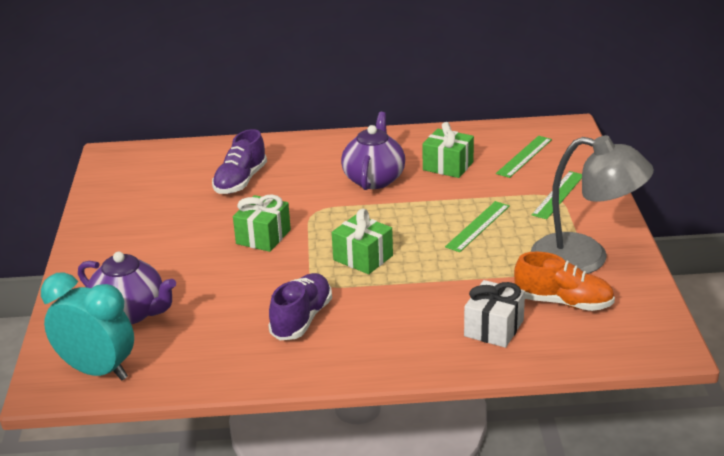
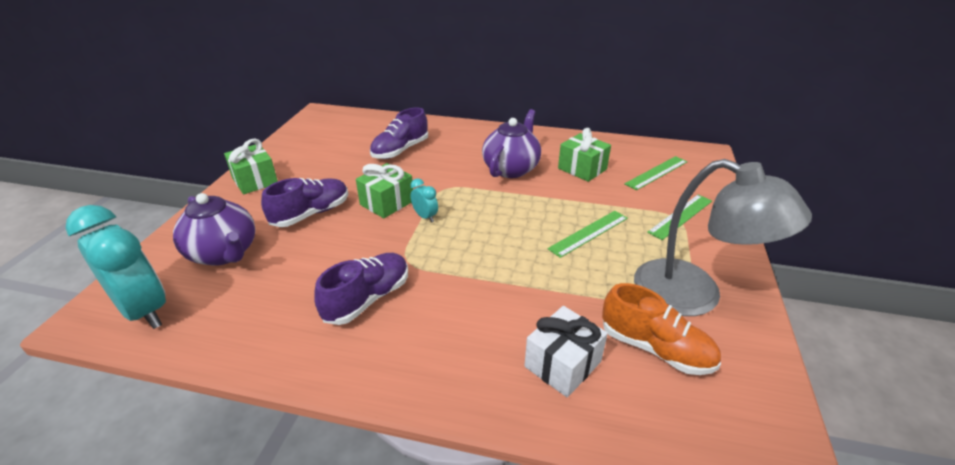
camera: 15 degrees right, 5 degrees up
(191, 262) = (311, 214): none -> purple shoe
(311, 242) = (425, 217): none -> turquoise clock
(363, 258) = (463, 243): green gift -> green gift (255, 181)

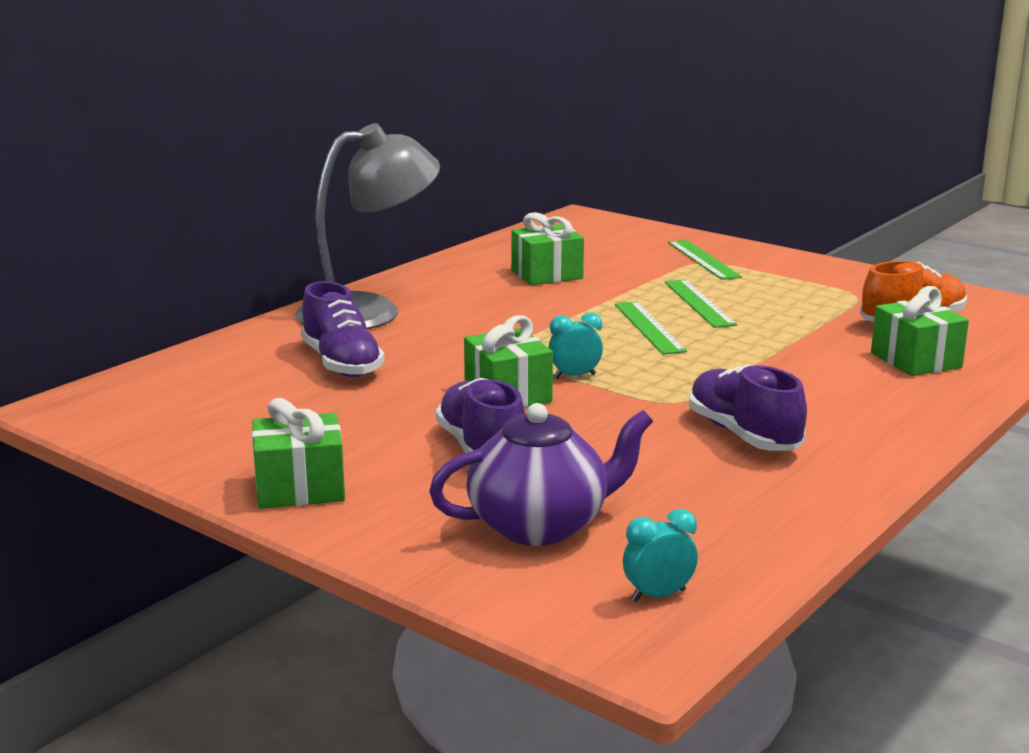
camera: 65 degrees left, 15 degrees down
(144, 310) = (658, 595): turquoise clock -> turquoise clock, size x0.44
(511, 169) = (498, 308): purple teapot -> none
(562, 364) = (915, 360): white gift -> green gift
(656, 172) = (599, 246): green ruler -> green ruler (648, 327)
(694, 295) = (844, 289): grey lamp -> grey lamp (369, 311)

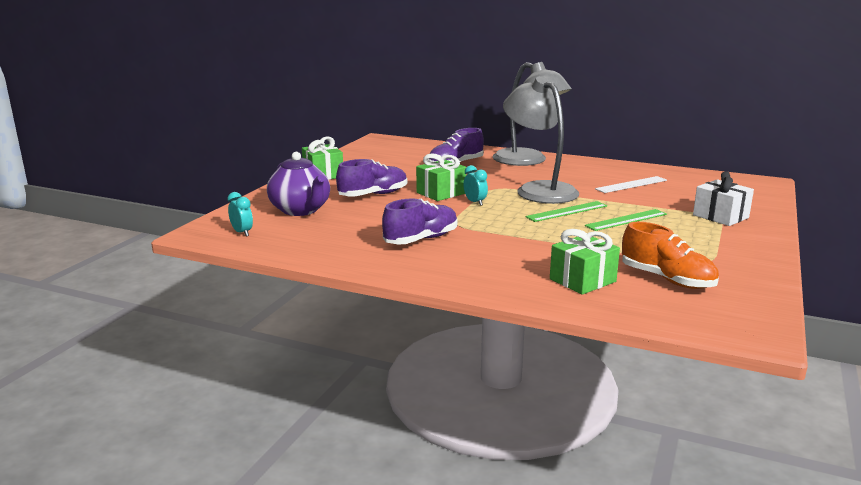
camera: 75 degrees right, 0 degrees up
(536, 328) = (539, 190): none -> grey lamp
(547, 274) = (631, 184): green gift -> white ruler
(703, 259) = (720, 216): green ruler -> white gift

